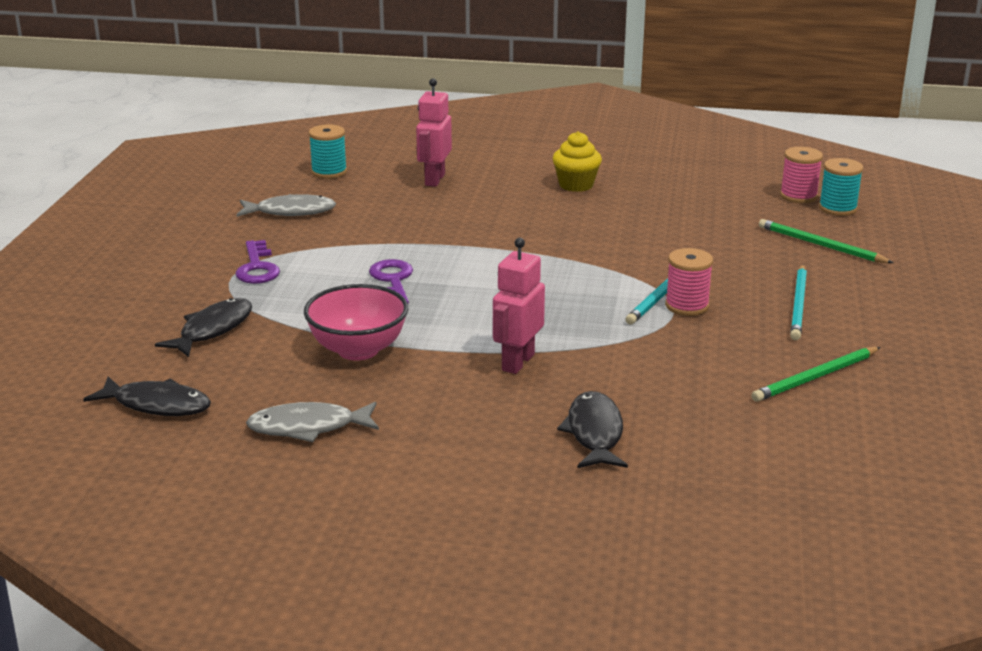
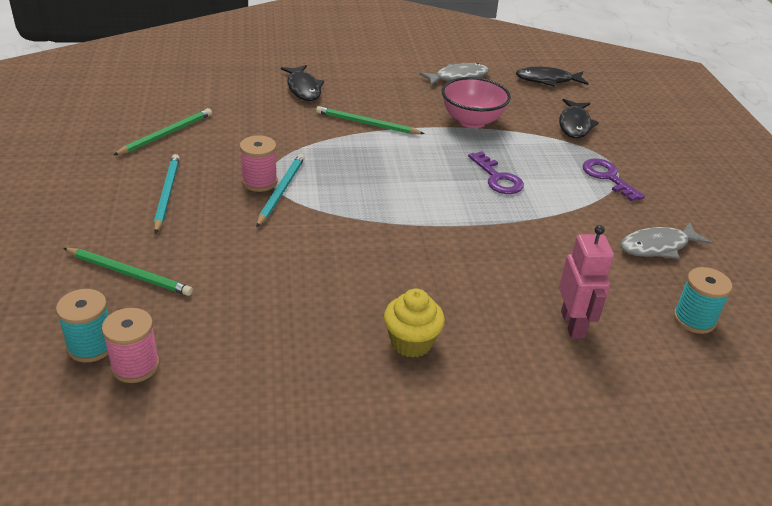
camera: 160 degrees right, 10 degrees up
(517, 362) = (367, 124): pink robot -> green pencil

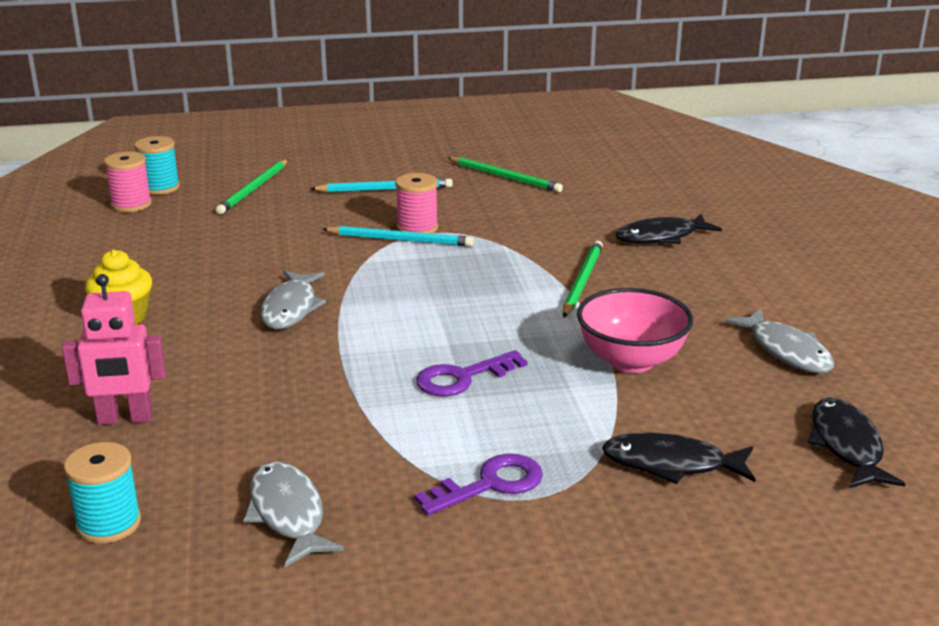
camera: 90 degrees right, 10 degrees down
(399, 247) = (291, 308): none -> grey fish

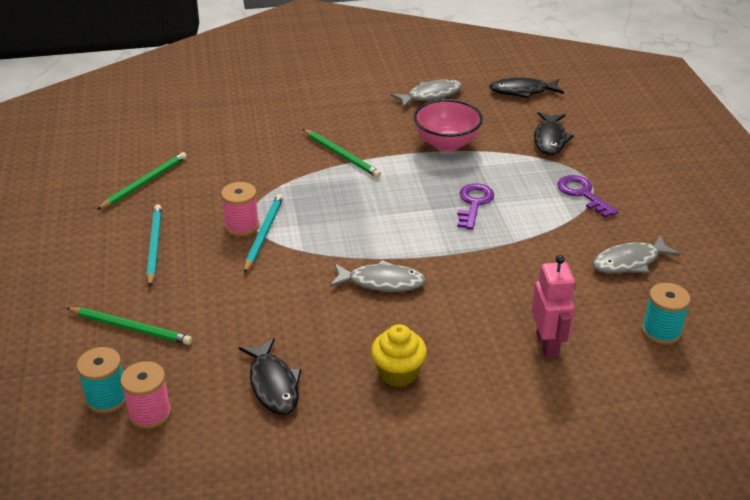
camera: 90 degrees left, 10 degrees up
(462, 378) = (474, 203): purple key -> purple key turned 135 degrees counterclockwise
(582, 281) = (341, 155): green pencil -> green pencil turned 150 degrees counterclockwise
(661, 237) = (275, 121): black fish -> black fish (273, 384)

